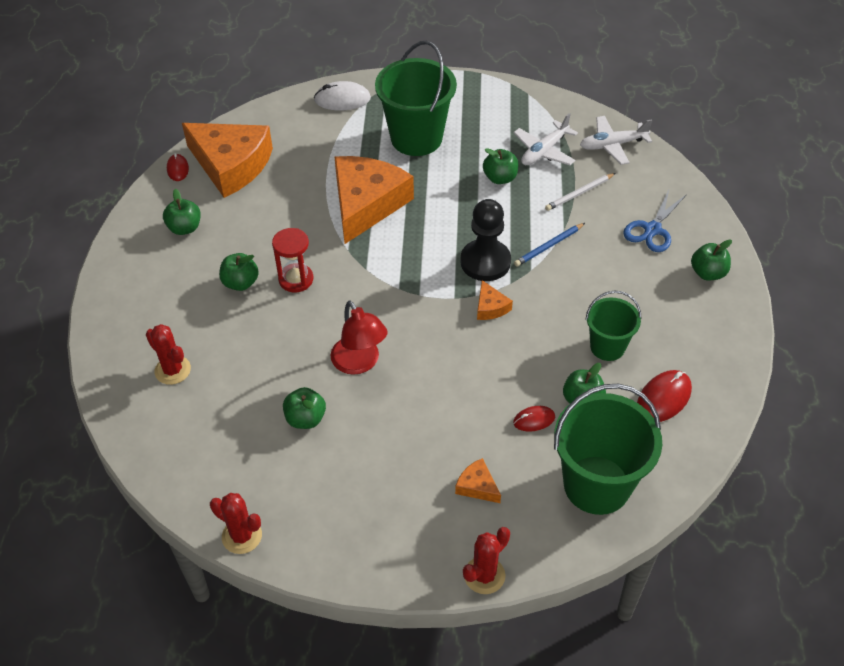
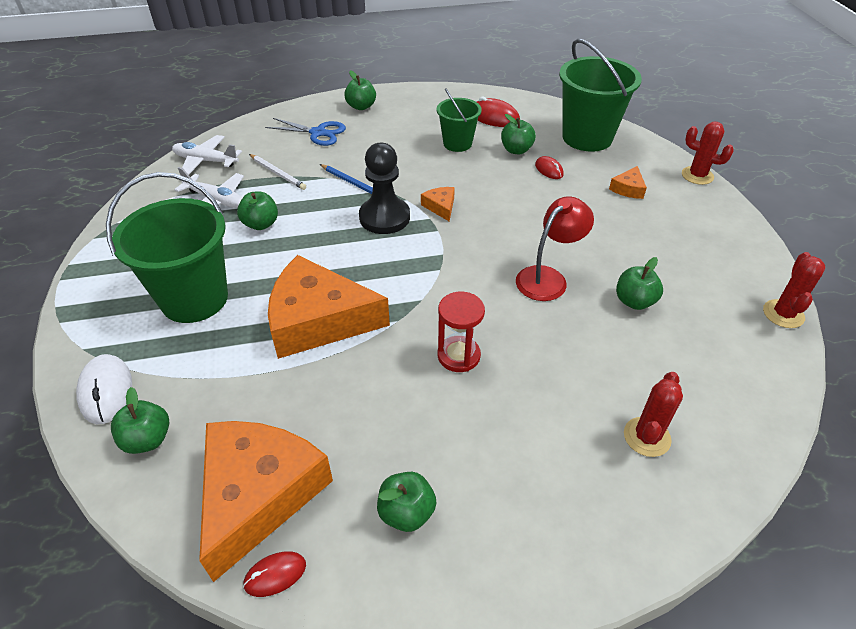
camera: 105 degrees left, 5 degrees down
(240, 283) = (484, 409): green apple -> green apple (148, 439)
(490, 307) = (440, 207): orange cheese -> orange cheese turned 75 degrees counterclockwise
(612, 145) = (206, 161): white plane -> white plane turned 135 degrees clockwise

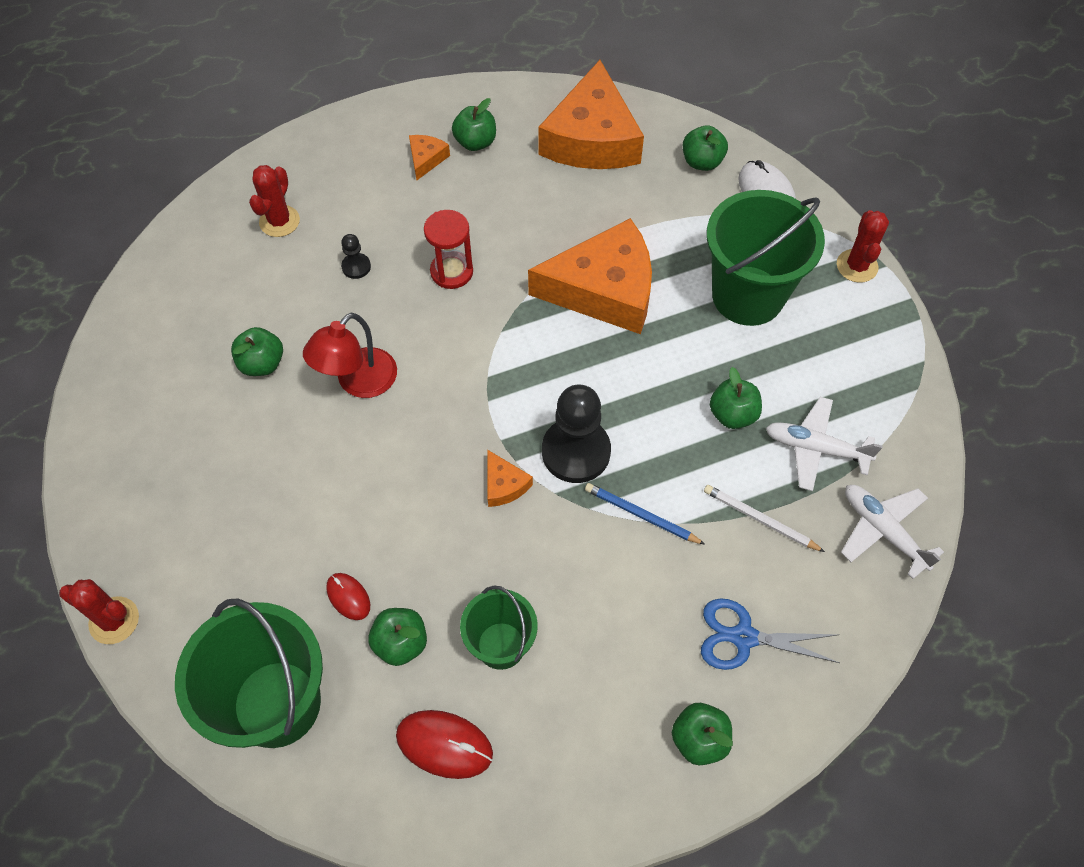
camera: 170 degrees right, 15 degrees up
(206, 161) = (882, 530): white plane -> white plane turned 135 degrees counterclockwise
(275, 574) = (558, 96): red mouse -> none
(555, 374) = (356, 267): none -> black pawn
(628, 188) = (231, 569): orange cheese -> orange cheese (426, 159)
(783, 314) = (98, 371): red cactus -> red cactus (857, 266)

